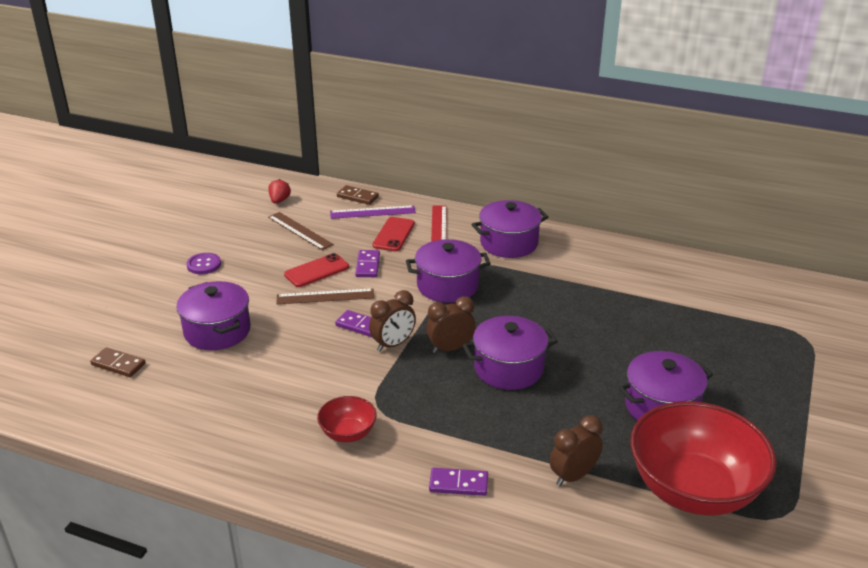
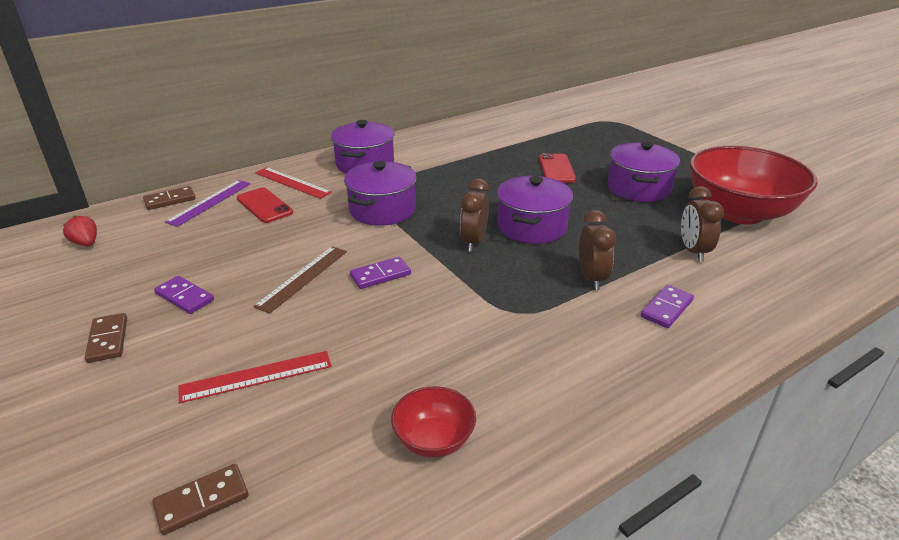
camera: 55 degrees left, 0 degrees up
(204, 265) = (108, 340): purple button -> brown domino
(217, 331) = (256, 376): purple pot -> red ruler
(300, 231) = (164, 251): brown ruler -> none
(316, 271) = (251, 267): red phone -> red phone (556, 169)
(348, 433) = (541, 345): red bowl -> red bowl (434, 440)
(367, 265) = (290, 236): purple domino -> purple domino (184, 297)
(393, 344) = (432, 268): brown clock -> brown clock (591, 278)

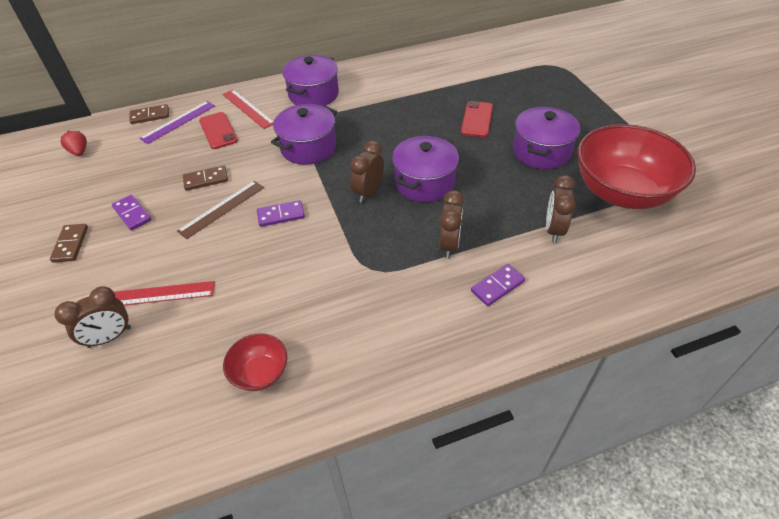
camera: 15 degrees right, 15 degrees up
(202, 501) = (92, 388): brown domino -> brown domino (206, 179)
(205, 435) = (110, 337): none -> brown clock

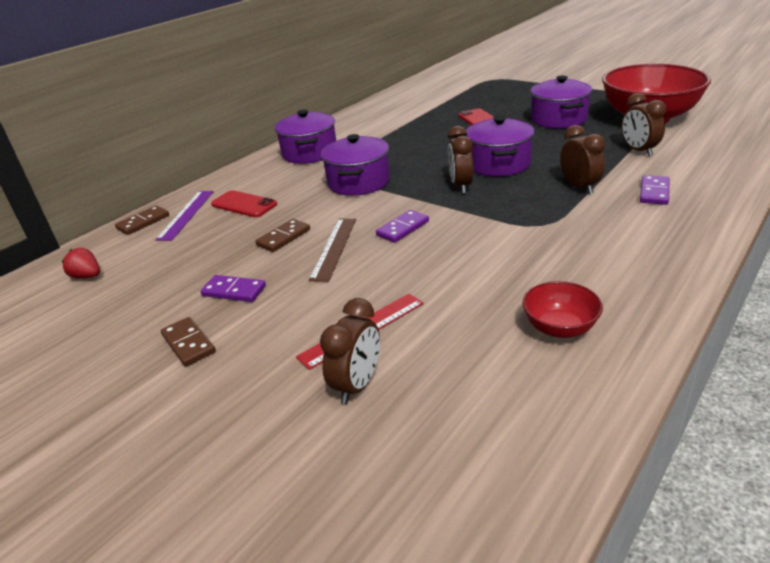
camera: 30 degrees left, 15 degrees down
(248, 108) = (253, 181): red ruler -> none

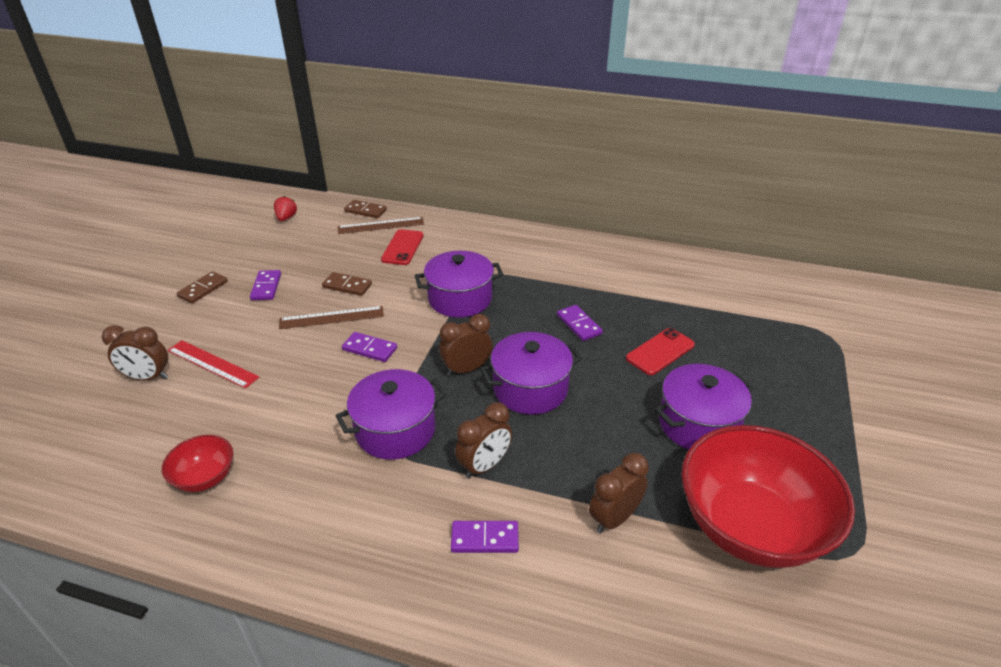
camera: 65 degrees right, 5 degrees up
(186, 214) = (381, 225): purple ruler -> brown ruler
(309, 153) = (519, 251): purple pot -> purple pot (395, 430)
(431, 141) = (579, 324): none -> purple domino

